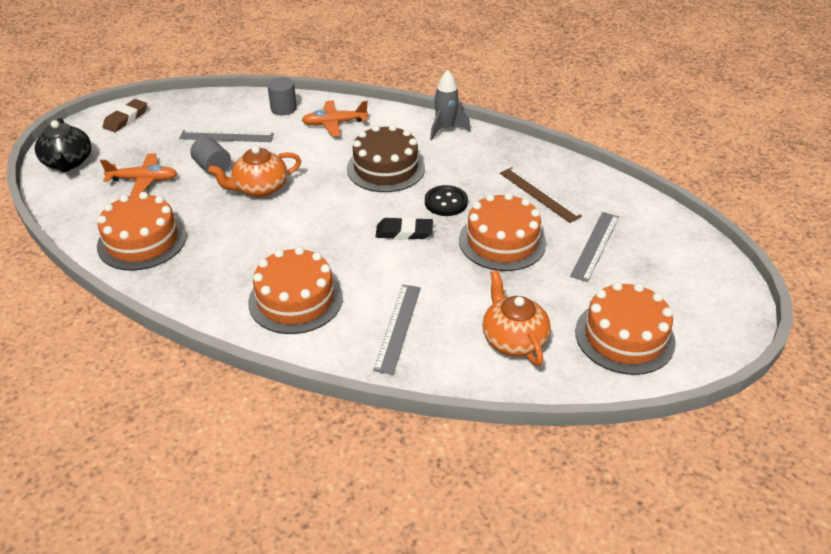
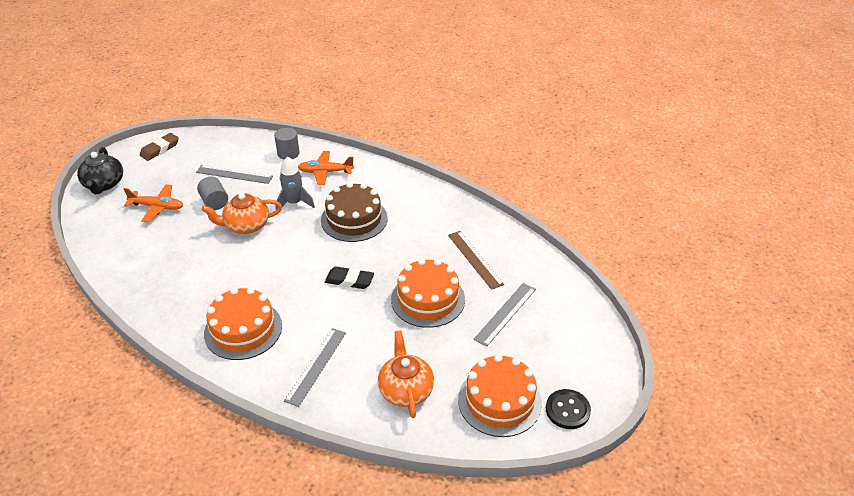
camera: 10 degrees right, 0 degrees up
(142, 240) = (140, 261): orange cake -> none
(445, 129) = (416, 187): grey rocket -> grey rocket (294, 203)
(446, 202) = (393, 257): black button -> black button (567, 410)

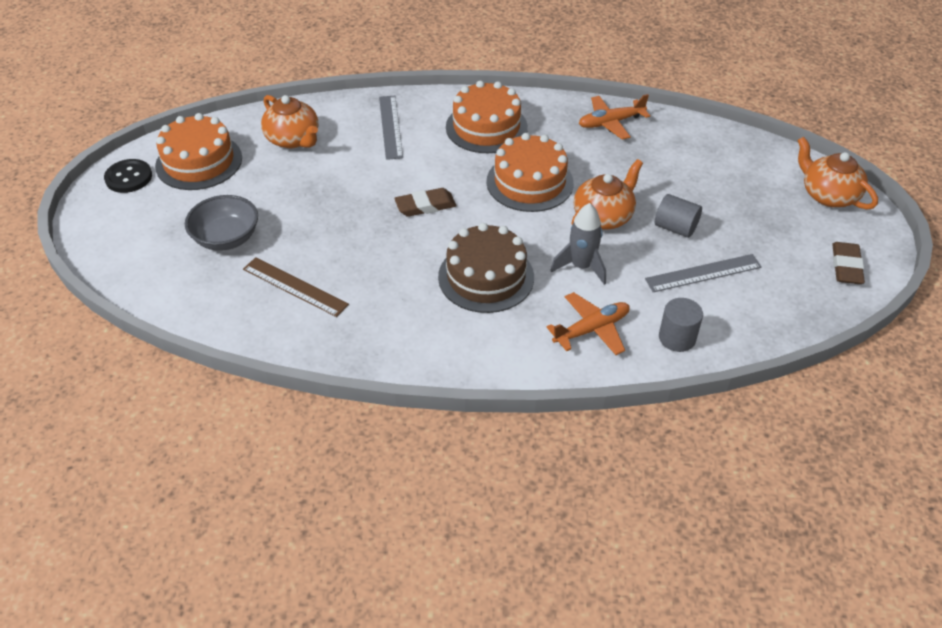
camera: 150 degrees right, 5 degrees up
(104, 184) = (828, 195): black teapot -> orange teapot
(157, 207) = (728, 196): orange plane -> orange plane (610, 123)
(349, 280) = (425, 206): black eraser -> brown eraser
(428, 299) = (323, 220): orange cake -> orange cake (529, 182)
(505, 314) = (226, 238): grey ruler -> grey bowl

